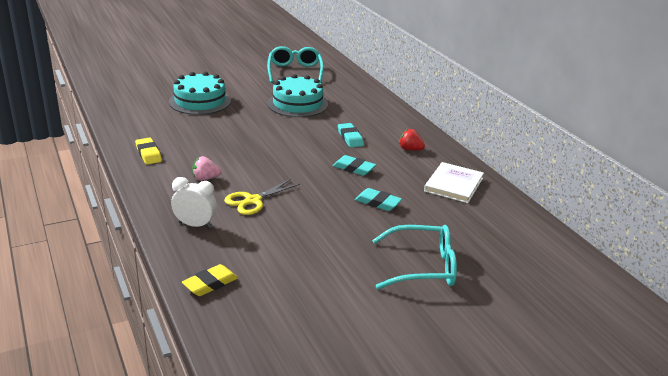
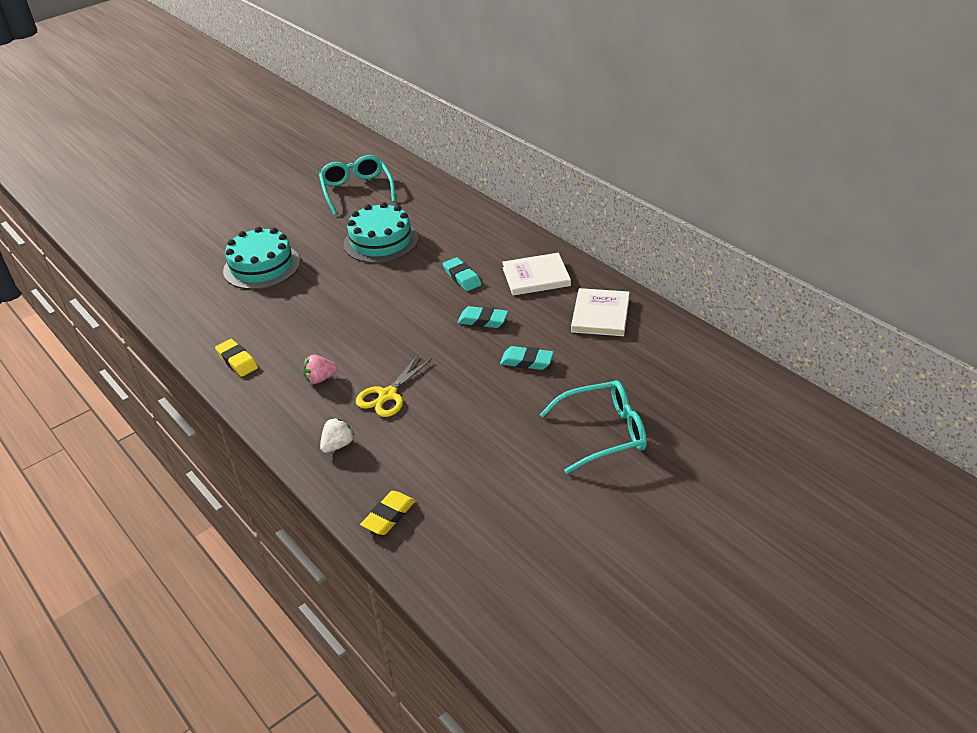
camera: 10 degrees left, 10 degrees up
(195, 225) = (338, 445): white clock -> white strawberry
(410, 149) = (536, 277): red strawberry -> white book

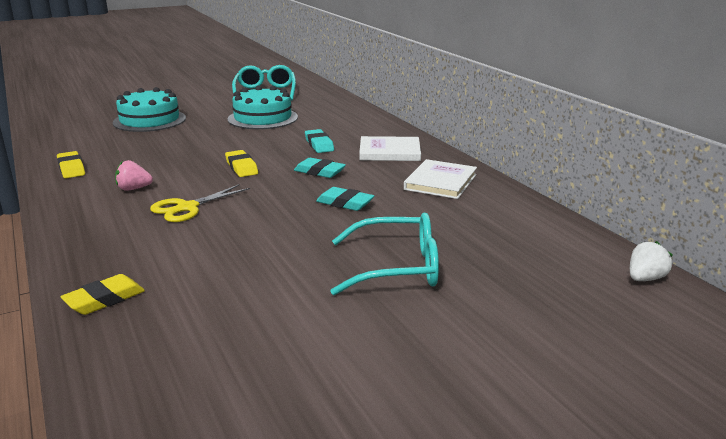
camera: 10 degrees right, 15 degrees down
(338, 445) = (105, 235): white strawberry -> white strawberry (645, 278)
(404, 327) = (241, 167): none -> yellow eraser

